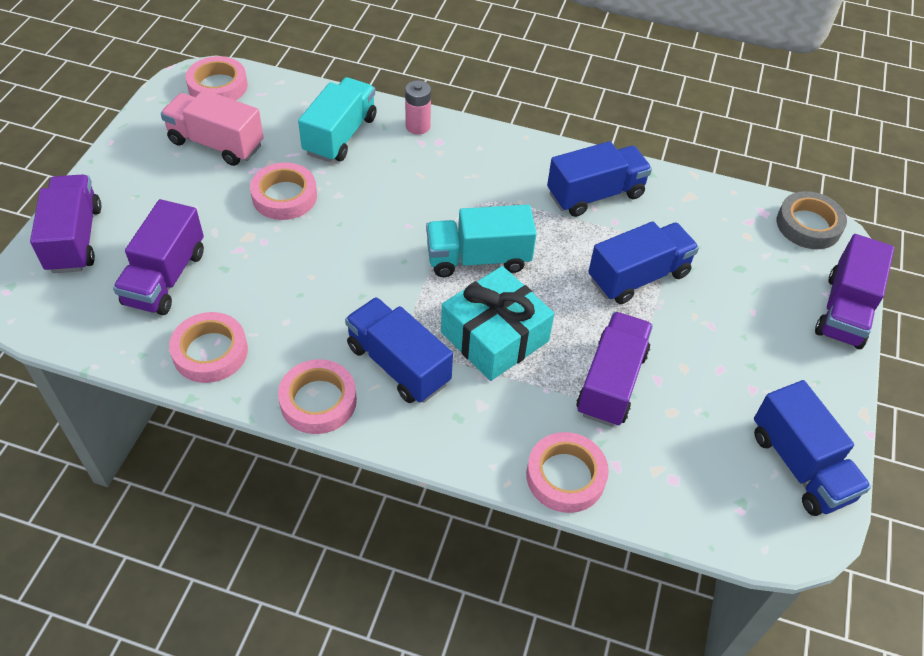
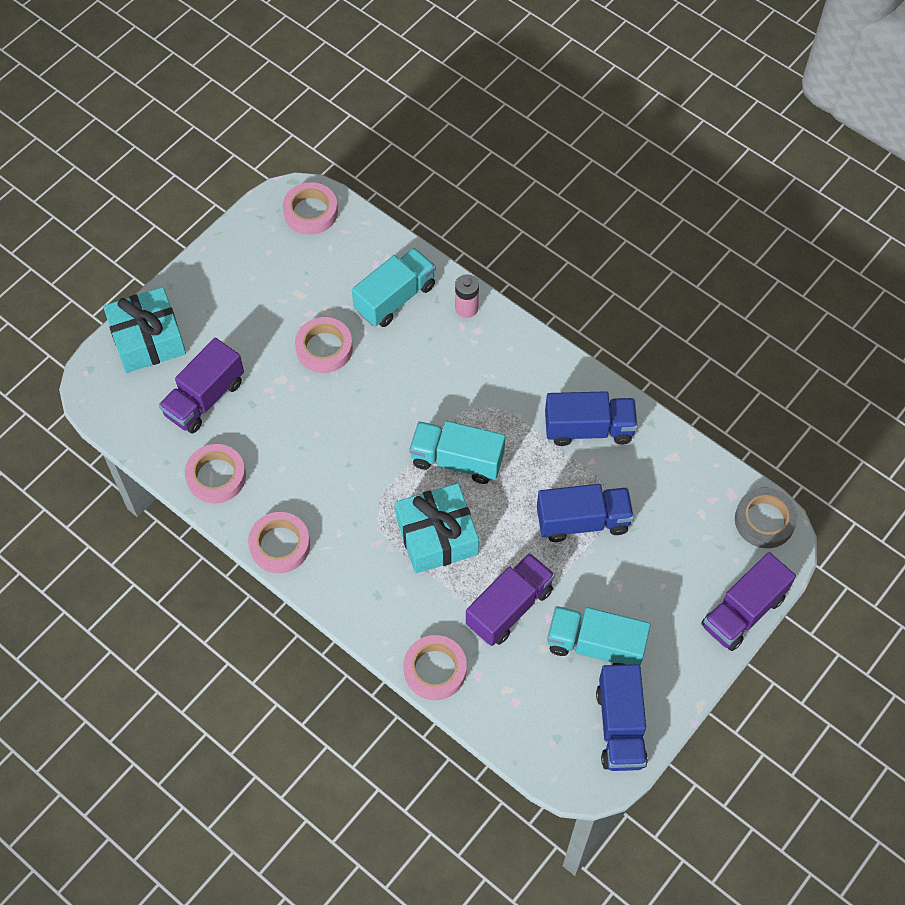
camera: 25 degrees right, 10 degrees up
(75, 239) = (148, 339): purple truck -> turquoise gift
(216, 143) = (288, 276): pink truck -> none
(398, 364) = (351, 535): blue truck -> none
(723, 390) = (595, 645): none -> turquoise truck

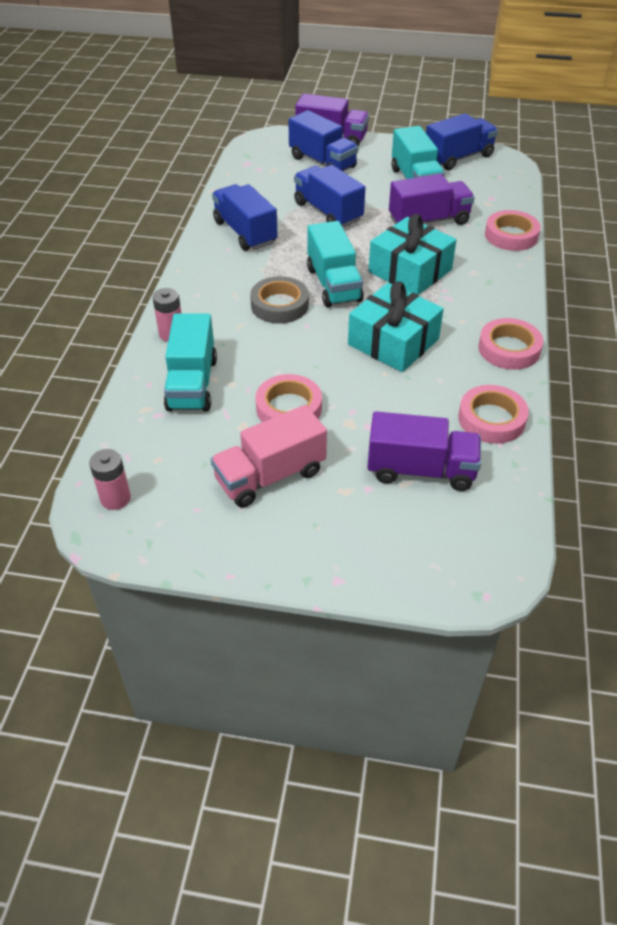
camera: 120 degrees left, 15 degrees down
(148, 339) = (394, 559): turquoise gift -> turquoise gift (393, 342)
(267, 305) = (270, 476): none -> pink truck
(311, 212) = (115, 498): pink tape -> pink battery
(395, 298) = (192, 383): turquoise truck -> turquoise truck turned 105 degrees counterclockwise
(509, 607) = (429, 221): purple truck -> purple truck turned 150 degrees clockwise
(690, 571) = (322, 162): none -> blue truck
(764, 520) = (256, 147): grey tape -> grey tape (279, 305)

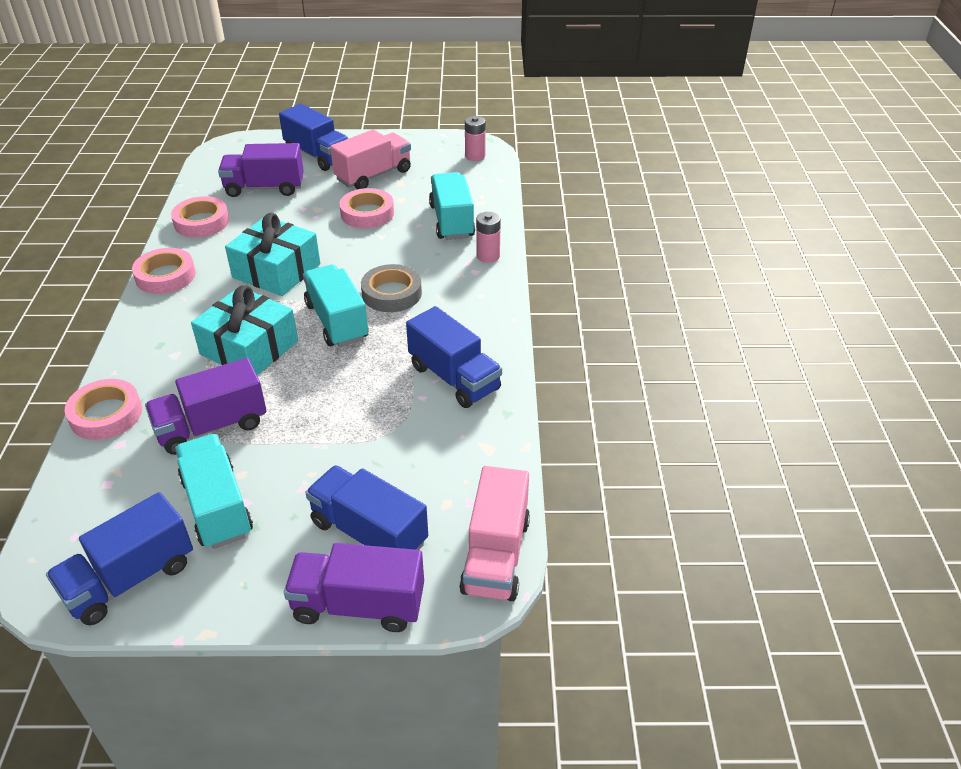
camera: 170 degrees right, 5 degrees down
(252, 148) = (496, 555): none -> pink truck
(328, 212) = (351, 425): blue truck -> blue truck (318, 156)

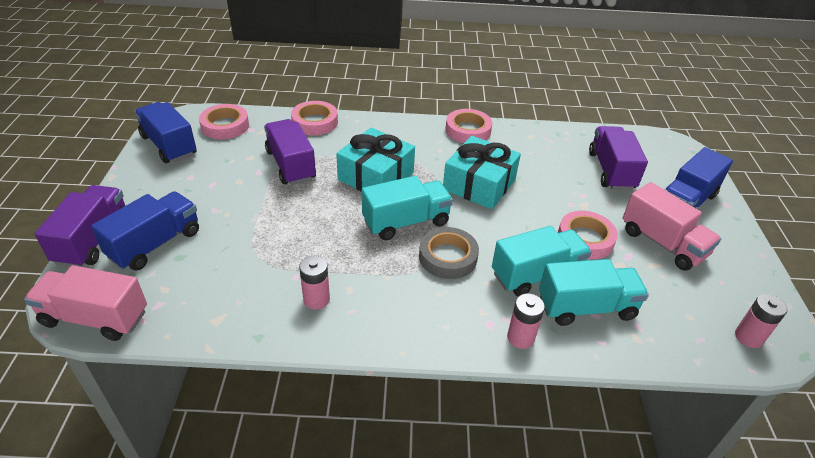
camera: 90 degrees right, 0 degrees up
(201, 222) = (546, 141): pink tape -> pink tape (225, 126)
(217, 507) = (212, 173): turquoise truck -> turquoise truck (536, 275)
(454, 378) = (316, 299): blue truck -> pink battery

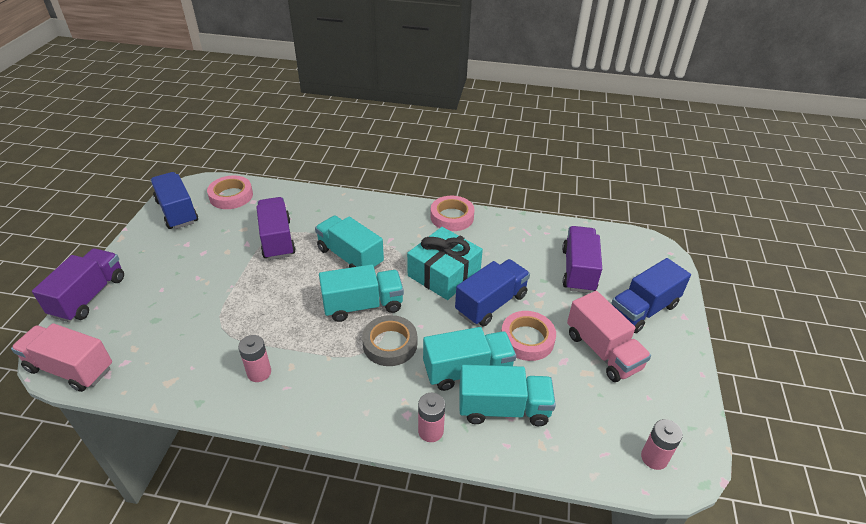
camera: 10 degrees right, 0 degrees up
(155, 244) = (138, 305): blue truck -> blue truck (491, 304)
(315, 122) = (312, 198): pink tape -> none
(376, 176) = (350, 257): turquoise gift -> turquoise truck

